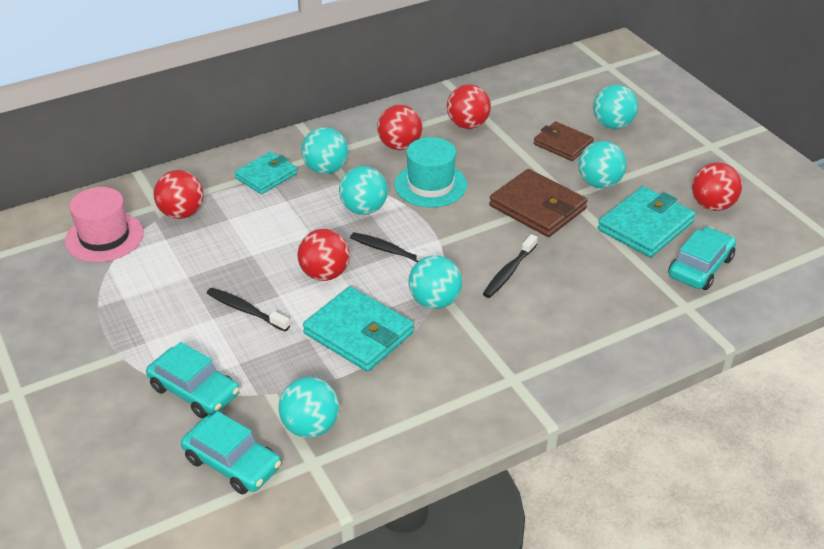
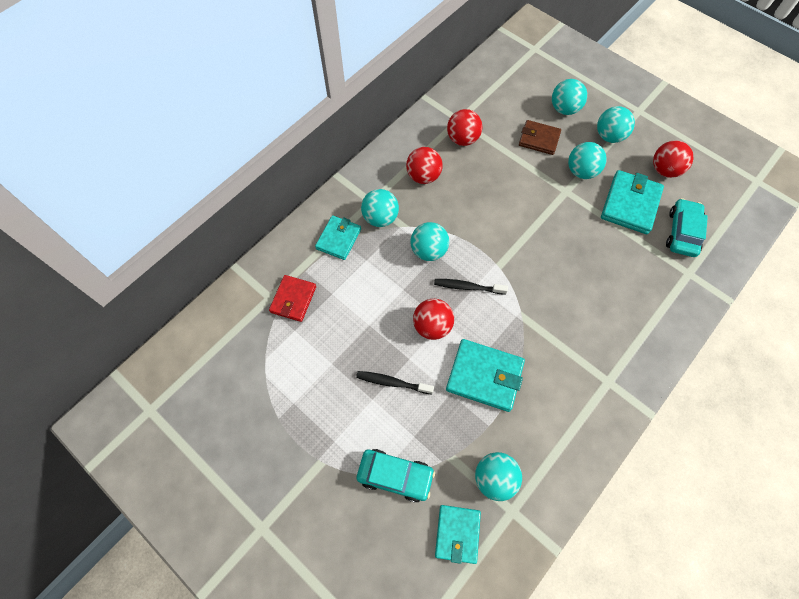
camera: 20 degrees left, 25 degrees up
(104, 237) = (245, 345): pink hat -> none
(182, 213) = (293, 299): red ball -> red wallet
(232, 463) = (457, 534): turquoise car -> turquoise wallet
(430, 185) = (465, 210): turquoise hat -> none
(434, 301) = (522, 326): turquoise ball -> turquoise ball (609, 136)
(509, 272) = (559, 280): black toothbrush -> none
(537, 207) = (550, 209): brown wallet -> none

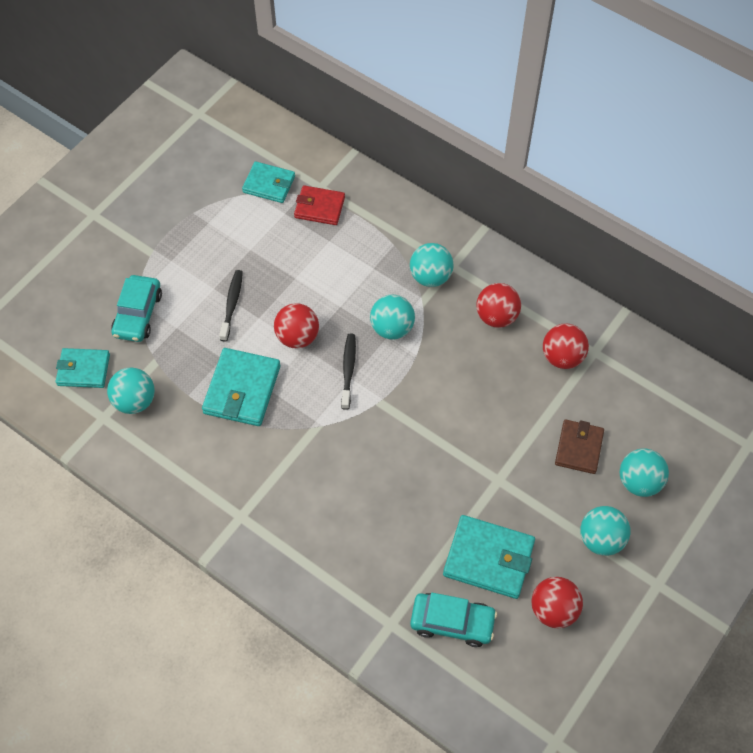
camera: 85 degrees right, 5 degrees down
(338, 239) = (397, 239): turquoise wallet -> turquoise wallet (269, 184)
(581, 171) = (533, 499): turquoise ball -> none

